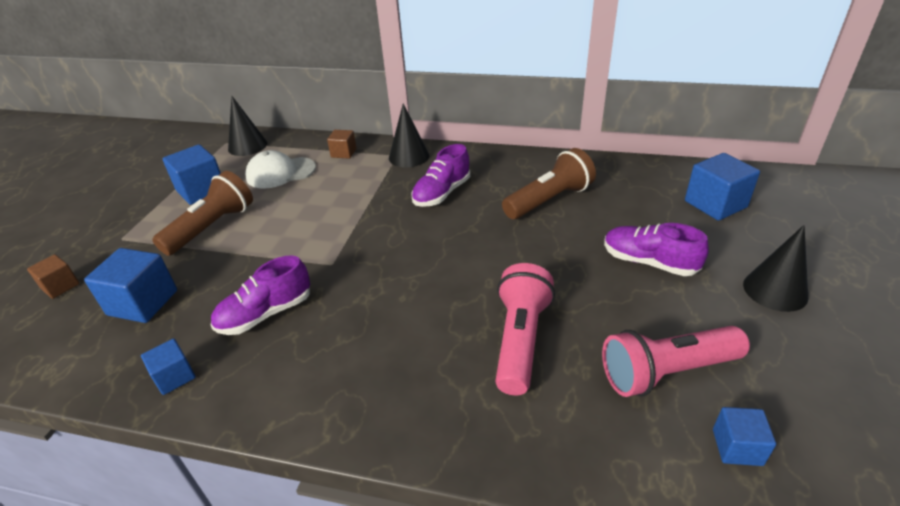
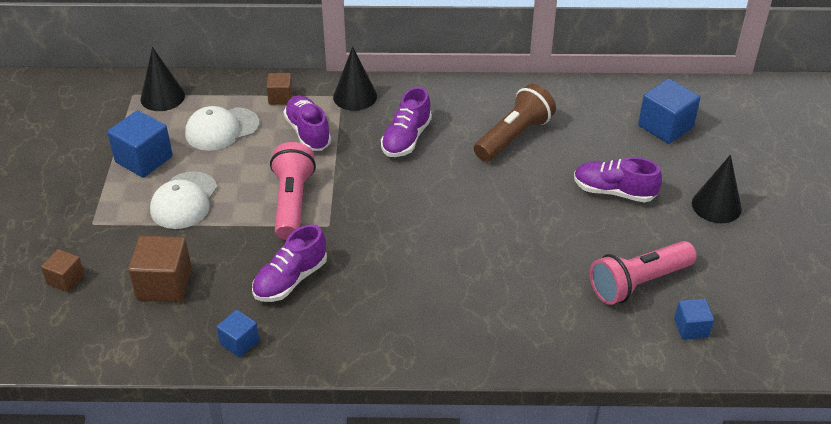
camera: 15 degrees left, 5 degrees up
(143, 303) = (164, 284): blue cube -> brown cube
(212, 227) = (184, 201): brown flashlight -> white cap
(353, 181) = (308, 133): none -> purple shoe
(520, 340) = (521, 273): pink flashlight -> pink flashlight (292, 203)

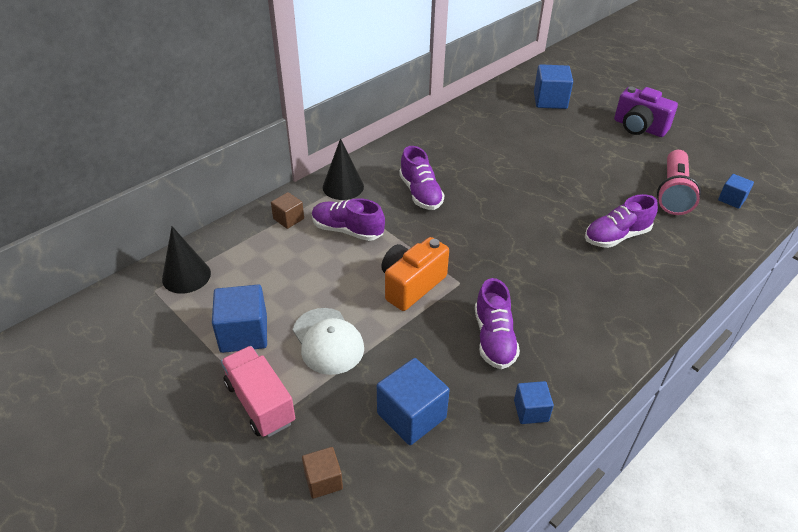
camera: 45 degrees left, 0 degrees up
(95, 209) = (260, 403): none -> pink truck
(164, 284) = (411, 415): brown cube -> blue cube
(222, 129) = (276, 269): white cap -> none
(292, 203) = (411, 285): pink flashlight -> orange camera
(513, 137) = (482, 153): brown flashlight -> none
(614, 192) = (582, 151): purple shoe -> purple shoe (616, 236)
(716, 206) = (639, 127): black cone -> purple camera

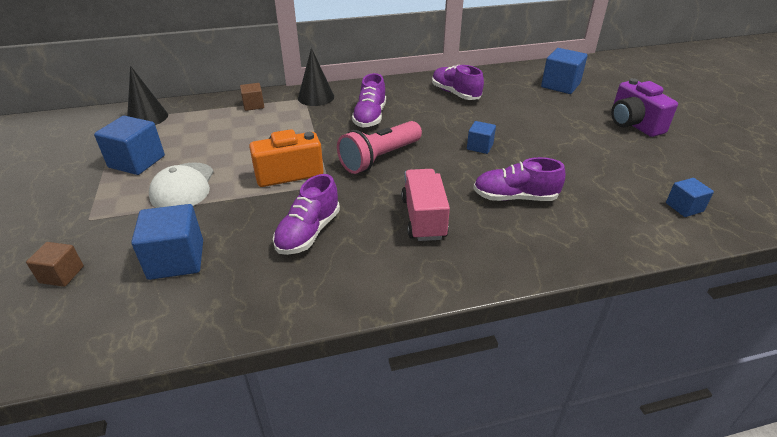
camera: 30 degrees right, 5 degrees down
(260, 403) = (90, 207): pink truck -> pink truck (423, 218)
(347, 230) = (285, 124): purple shoe -> purple shoe (455, 93)
(531, 411) = (273, 299): blue cube -> blue cube (480, 146)
(673, 193) = (617, 182): pink flashlight -> pink flashlight (380, 158)

